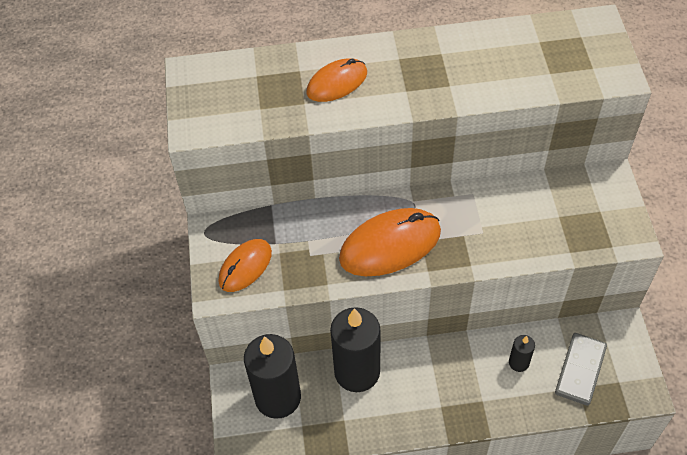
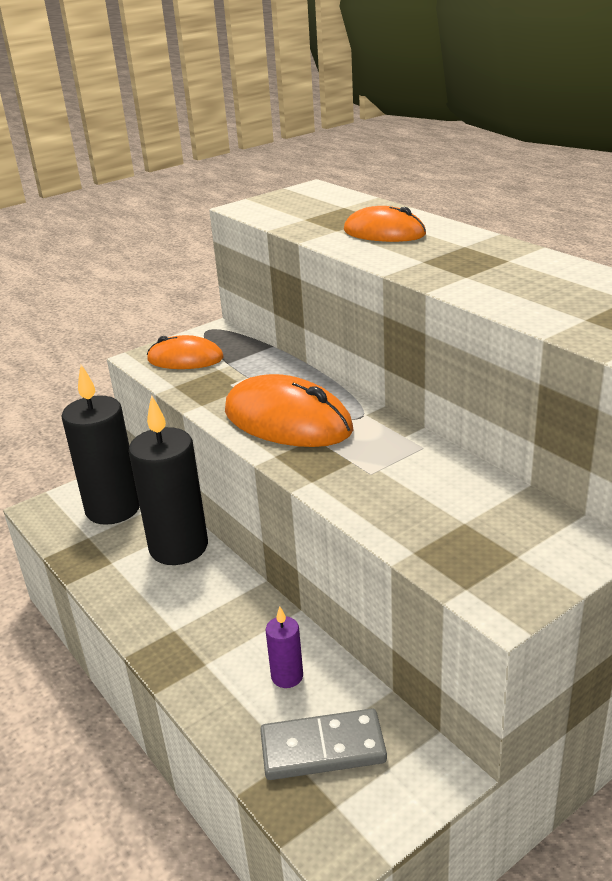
camera: 60 degrees right, 25 degrees down
(518, 363) = (287, 676): black candle -> purple candle

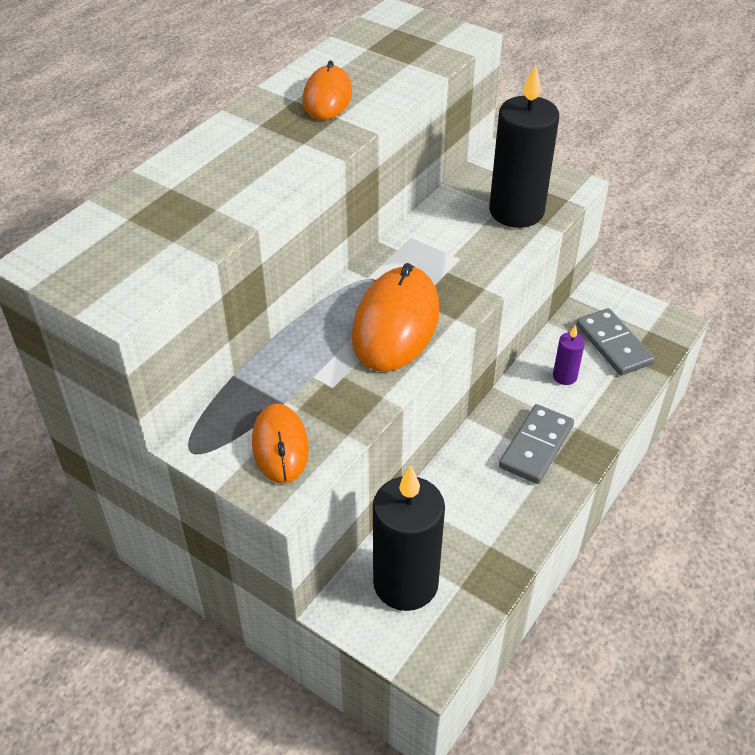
camera: 110 degrees left, 15 degrees up
(178, 547) = (448, 496): black candle -> black candle (516, 212)
(199, 621) = (536, 446): none -> grey domino
(384, 233) = (226, 174): orange mouse -> orange mouse (327, 97)

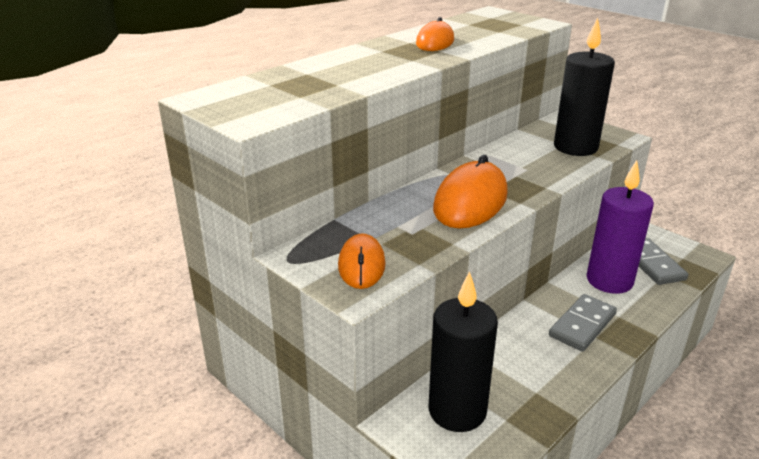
camera: 10 degrees right, 15 degrees down
(564, 376) = (609, 281): purple candle -> purple candle, size x2.23

